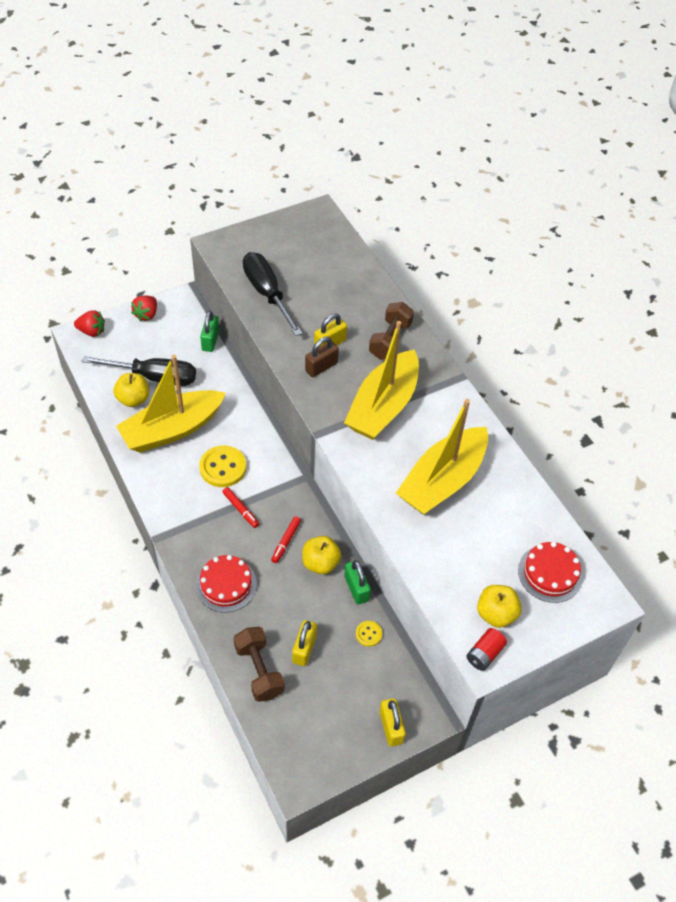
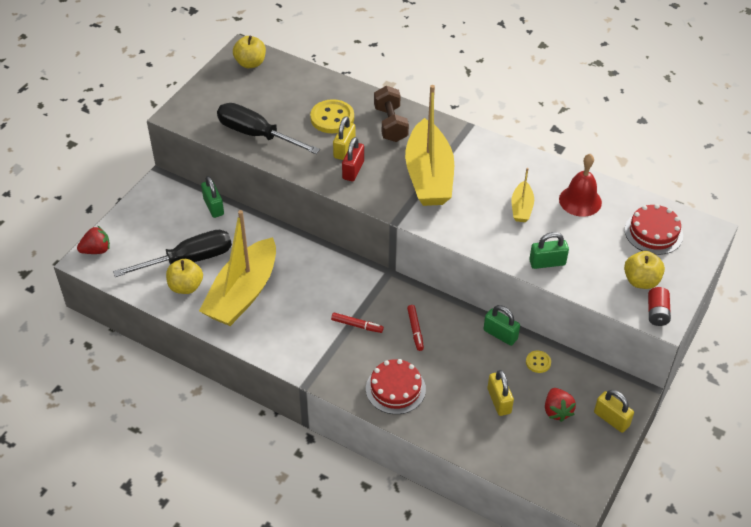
camera: 30 degrees left, 5 degrees down
(146, 314) = (136, 212): red strawberry -> red strawberry (557, 411)
(223, 467) = (313, 301): yellow button -> yellow button (332, 118)
(259, 670) = (478, 437): brown dumbbell -> none
(320, 563) = (456, 331): yellow apple -> yellow apple (250, 63)
(321, 367) = (353, 170): brown padlock -> red padlock
(421, 546) = (547, 263): none -> green padlock
(442, 481) = (521, 208): yellow boat -> yellow boat, size x0.46
(504, 503) = (580, 201): none -> red bell

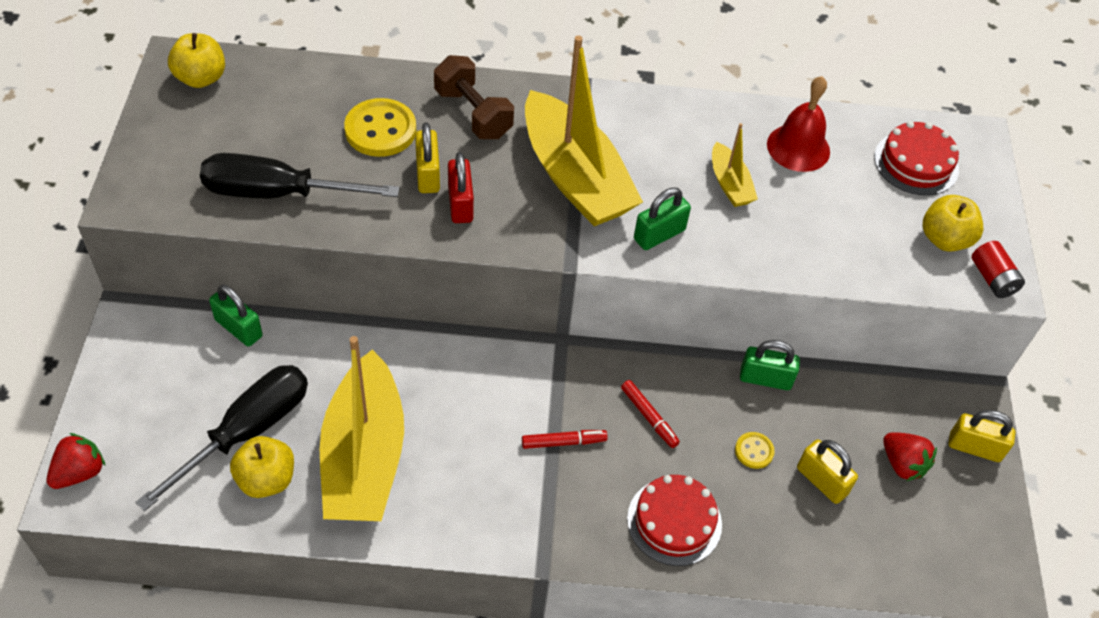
camera: 30 degrees left, 5 degrees up
(538, 362) = (837, 401): yellow button -> yellow button (754, 451)
(547, 263) = (813, 255): green padlock -> green padlock (659, 235)

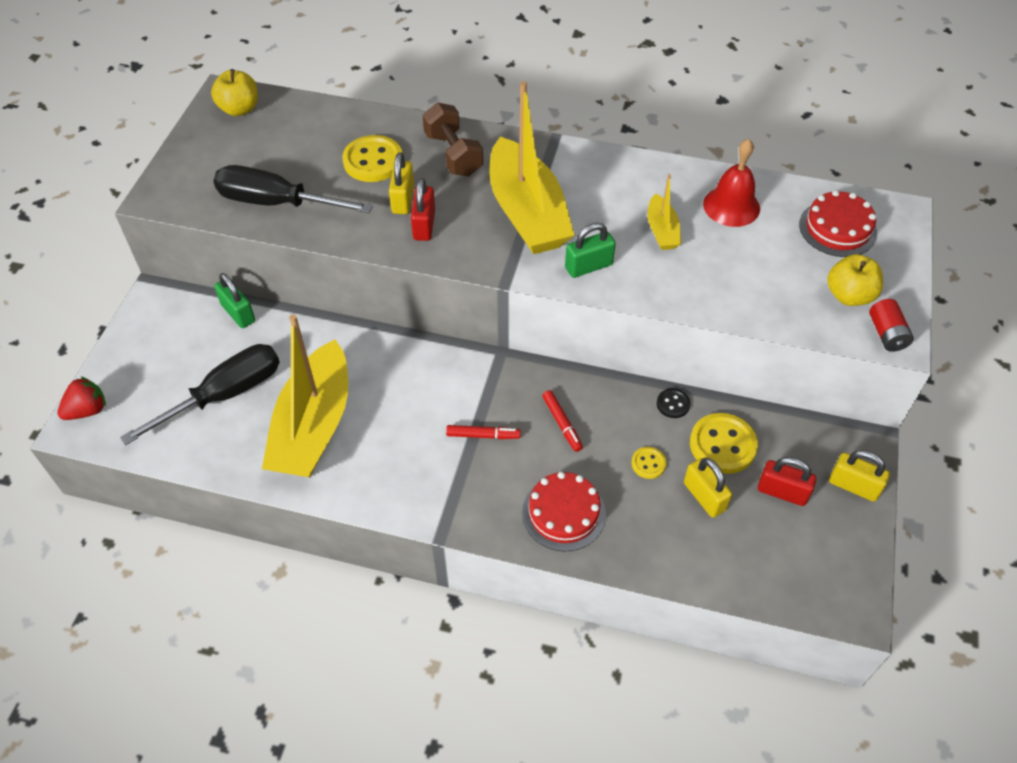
camera: 15 degrees right, 0 degrees up
(266, 479) = (231, 434): yellow apple -> none
(765, 379) = (673, 404): green padlock -> black button
(828, 419) = (722, 445): none -> yellow button
(902, 464) = (782, 492): red strawberry -> red padlock

